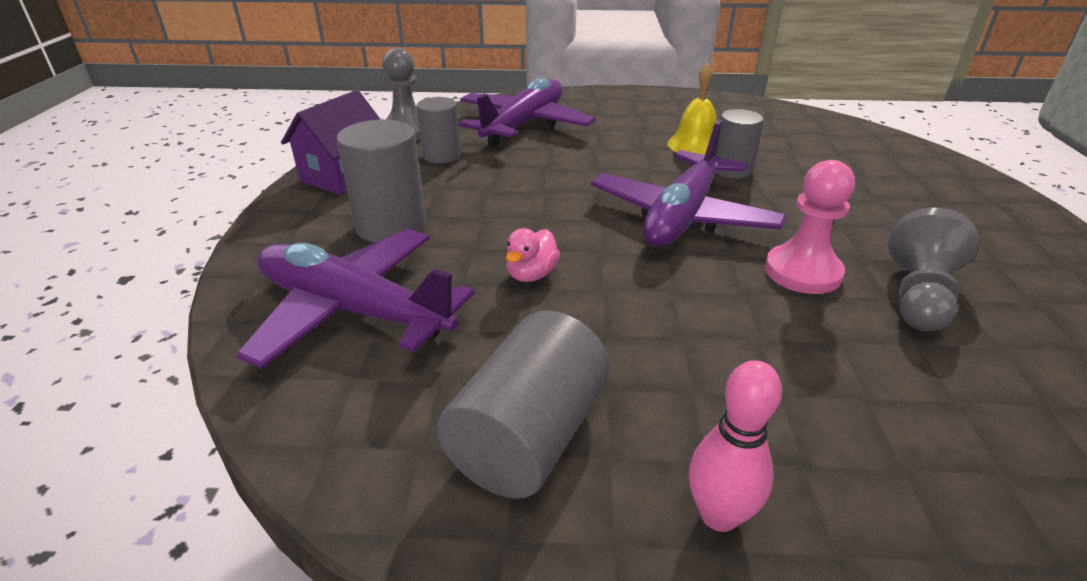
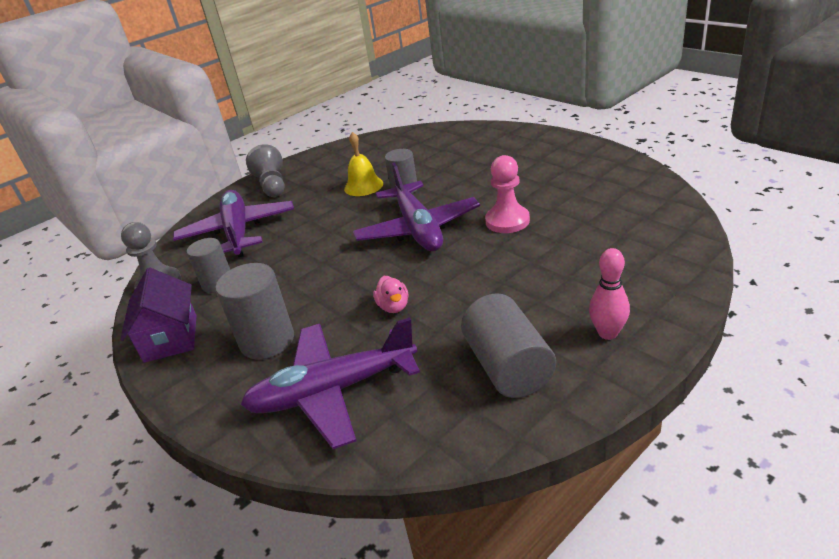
camera: 40 degrees left, 0 degrees up
(918, 296) = (561, 202): grey pawn -> grey pawn (272, 185)

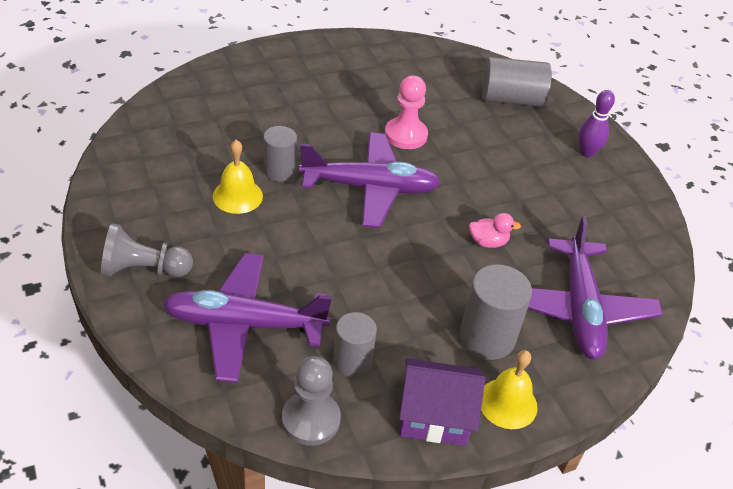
camera: 80 degrees left, 10 degrees up
(193, 374) = (507, 403): none -> yellow bell
(508, 367) = (598, 209): grey cylinder -> grey cylinder (511, 99)
(607, 333) = (587, 153): pink bowling pin -> purple bowling pin

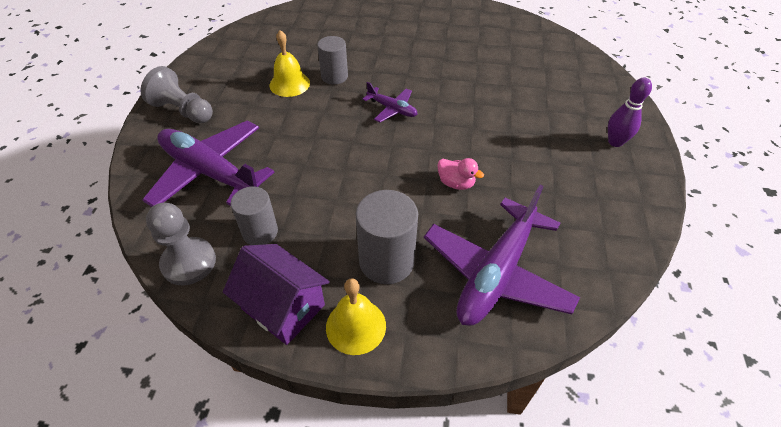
camera: 35 degrees right, 5 degrees up
(370, 188) = (392, 109): purple plane -> purple plane, size x0.49
(405, 135) = (455, 80): pink pawn -> none
(511, 99) = (574, 79): grey cylinder -> none

